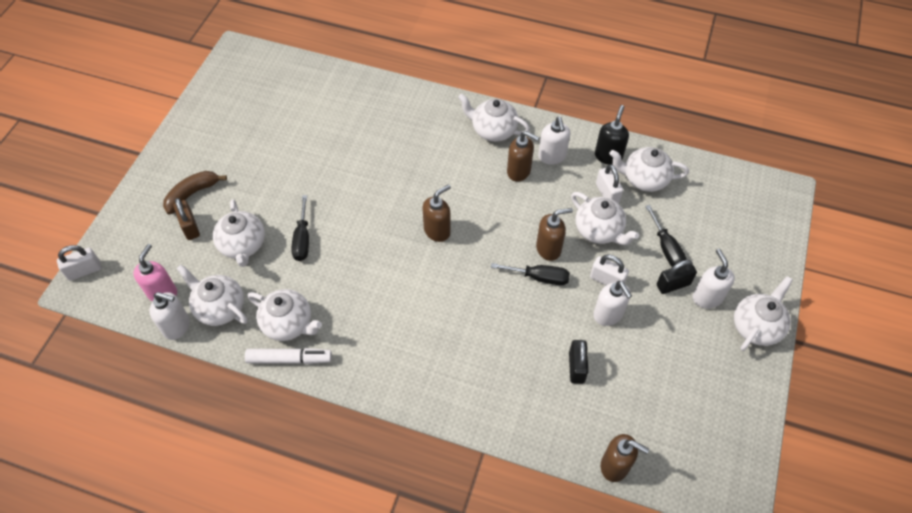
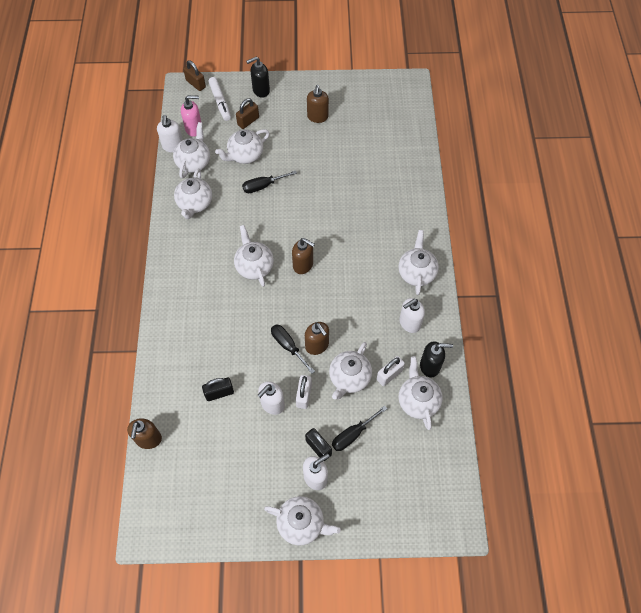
camera: 70 degrees right, 5 degrees up
(84, 271) = (195, 84): white padlock -> brown padlock
(148, 199) = (261, 90): none -> black soap dispenser
(192, 194) = (274, 111): brown banana -> none
(289, 359) = (169, 214): white marker -> white marker (220, 102)
(416, 282) = (254, 266): none -> white teapot
(519, 171) = (383, 303): brown soap dispenser -> brown soap dispenser (317, 117)
(539, 277) = (288, 346): black screwdriver -> black screwdriver turned 150 degrees clockwise

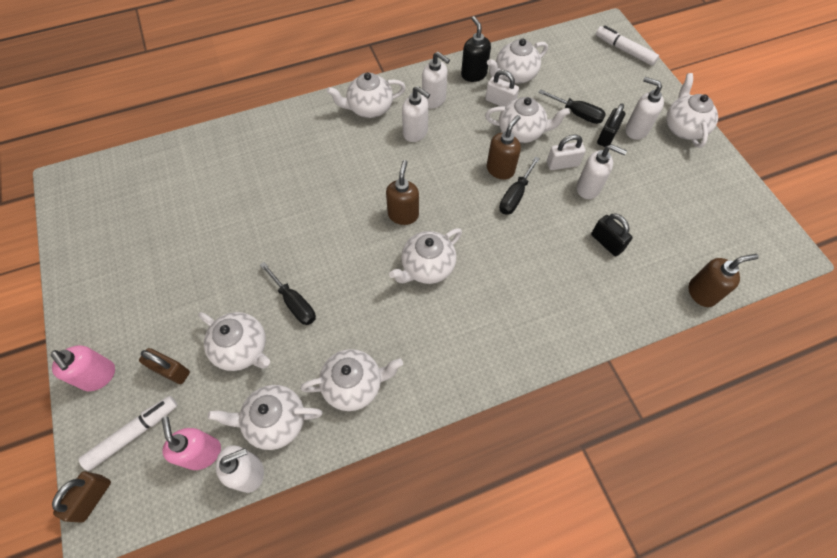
camera: 110 degrees left, 0 degrees up
(261, 90) = (99, 376): black soap dispenser -> pink soap dispenser
(317, 117) = (147, 275): brown soap dispenser -> none
(378, 297) = (415, 133): none -> white soap dispenser
(419, 524) = (624, 50): none -> white marker

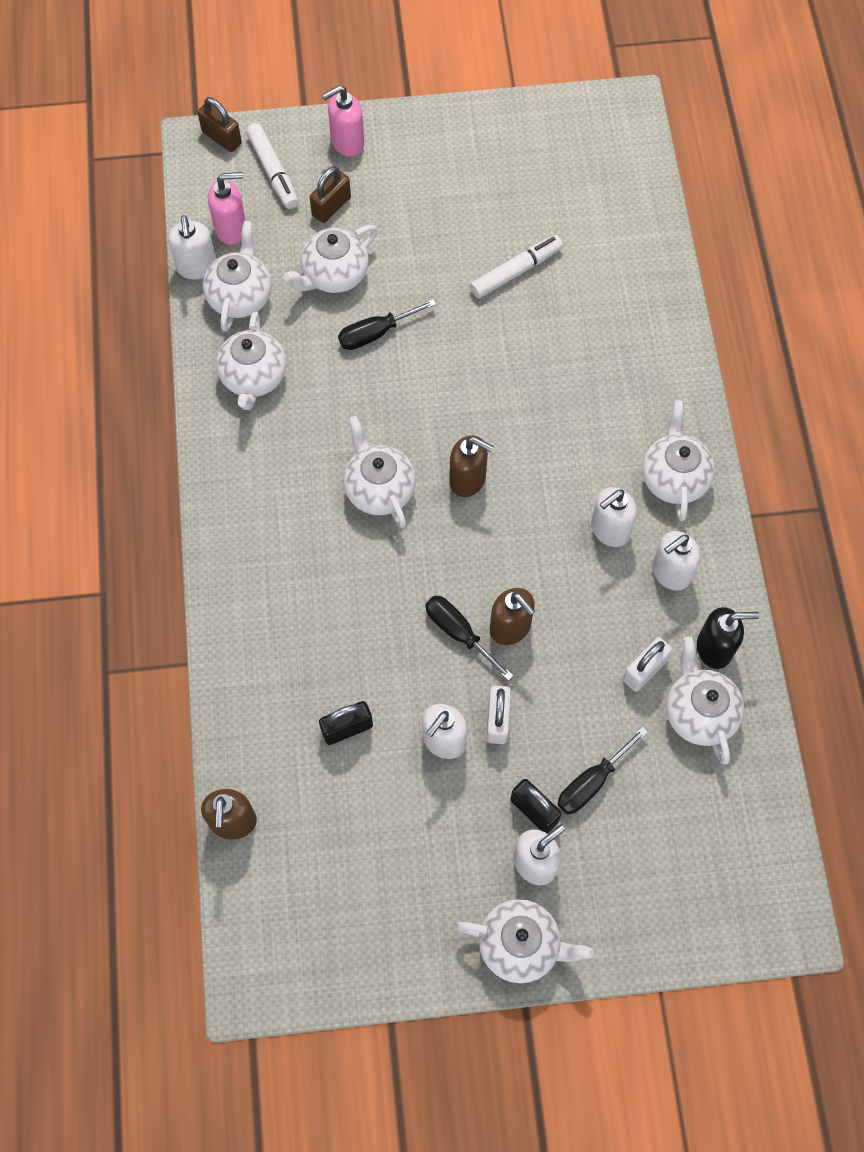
camera: 105 degrees right, 5 degrees up
(521, 132) = (574, 682): white teapot -> none
(624, 50) = (722, 927): white marker -> white marker (516, 271)

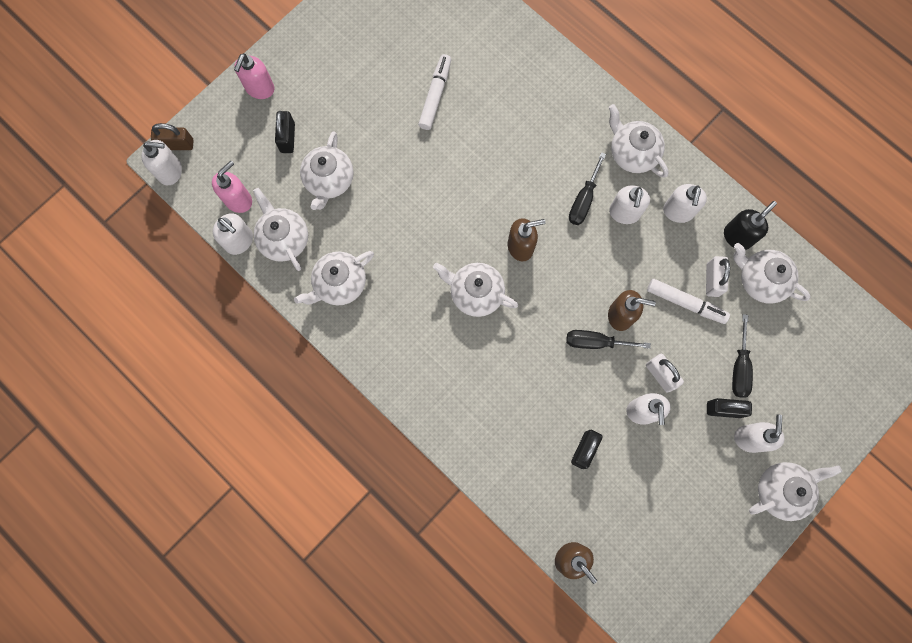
camera: 40 degrees left, 10 degrees up
(193, 157) = (170, 171): none -> white soap dispenser
(254, 377) = (339, 284): white teapot -> white teapot turned 90 degrees clockwise
(273, 172) = (230, 142): white marker -> white marker (685, 303)
(331, 206) = (287, 138): brown padlock -> black padlock
(375, 333) = (387, 198): black screwdriver -> black screwdriver (583, 200)

